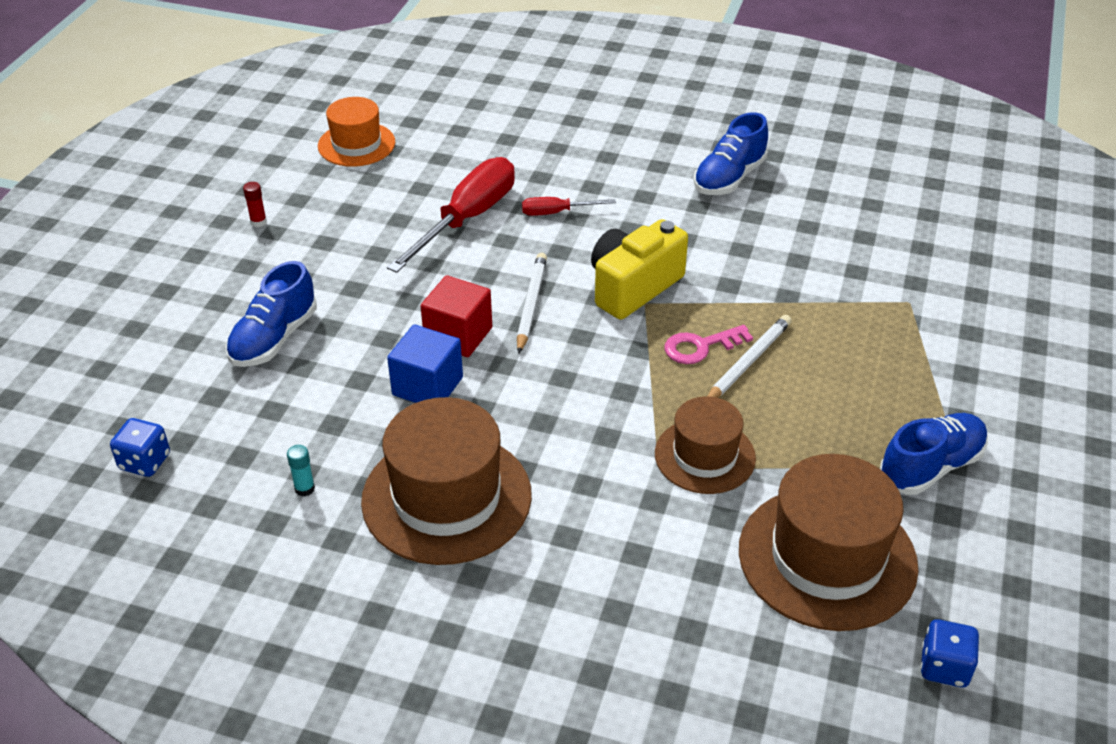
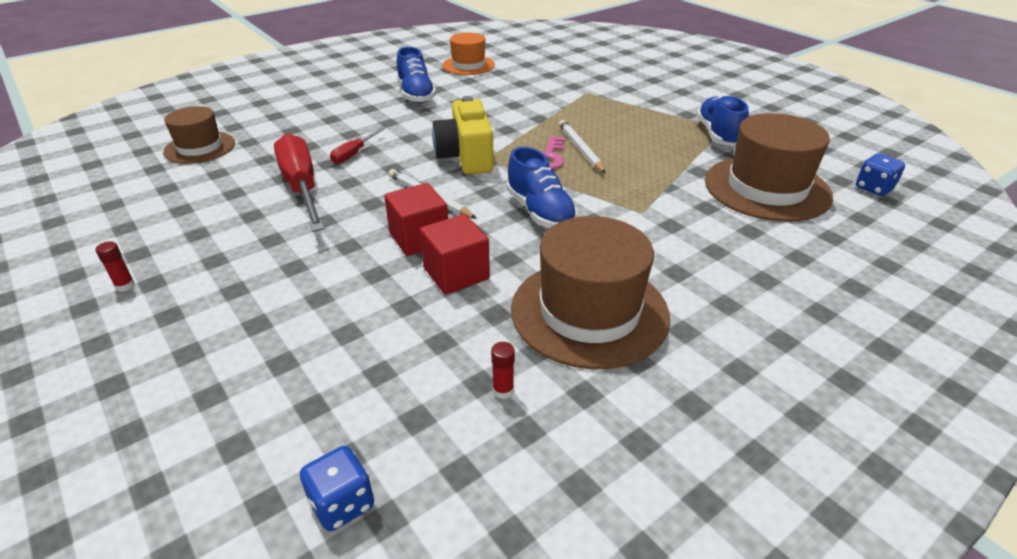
camera: 55 degrees left, 5 degrees down
(274, 338) = (289, 335): blue shoe -> blue shoe (540, 212)
(304, 489) = (503, 390): turquoise glue stick -> red glue stick
(356, 144) = (129, 200): orange hat -> orange hat (468, 65)
(427, 386) = (456, 274): blue cube -> red cube
(705, 456) = (647, 192): brown hat -> brown hat (200, 147)

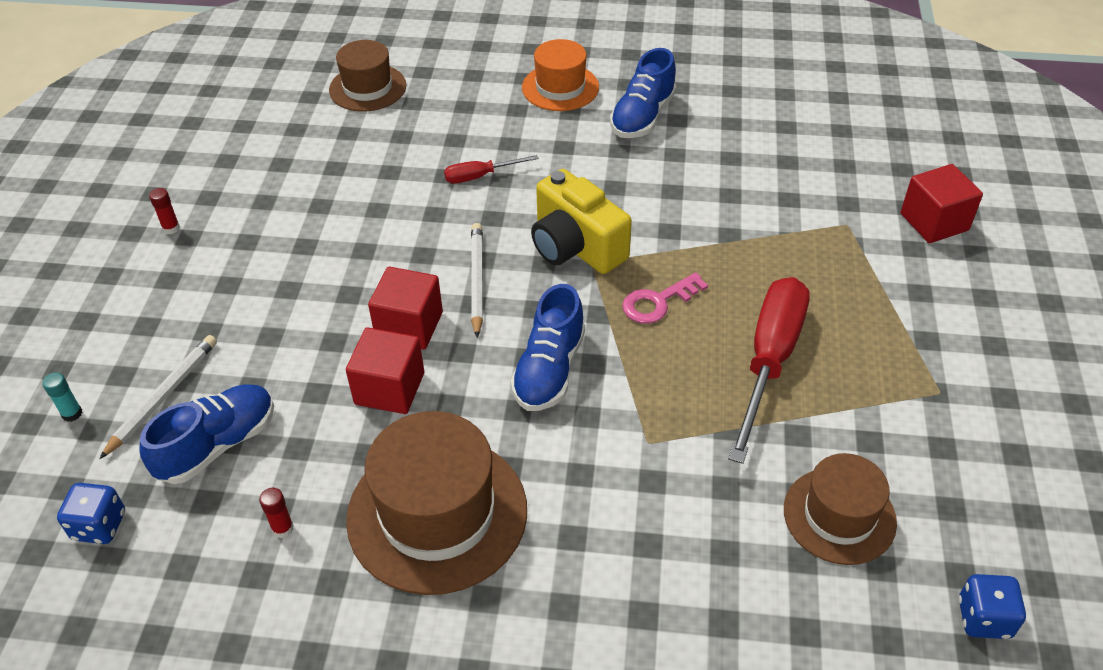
camera: 45 degrees right, 10 degrees up
(192, 451) = (72, 413): none -> turquoise glue stick
(302, 187) = (390, 195): red screwdriver -> red screwdriver (769, 360)
(466, 157) = (575, 247): yellow camera -> yellow camera turned 75 degrees counterclockwise
(468, 65) = (764, 95): orange hat -> orange hat (560, 87)
(580, 149) = (709, 311): white pencil -> white pencil (164, 396)
(620, 77) = (934, 222): none -> red cube
(718, 135) = (913, 399): blue shoe -> blue shoe (218, 445)
(767, 188) = (839, 516): brown hat -> brown hat, size x0.61

